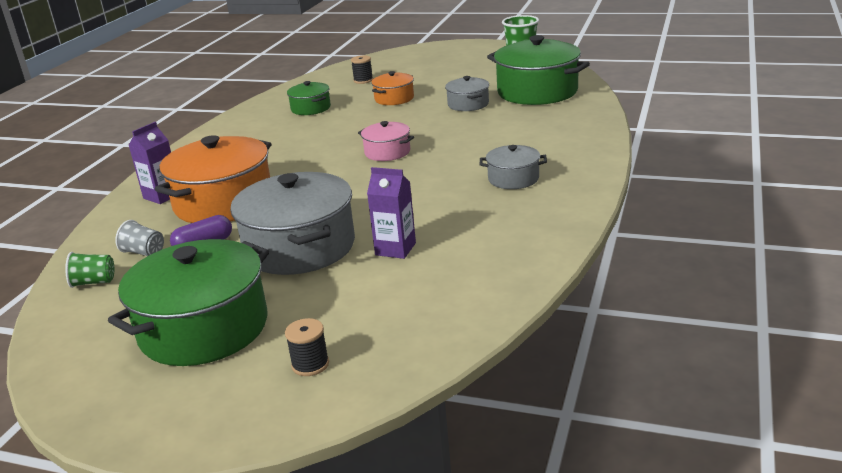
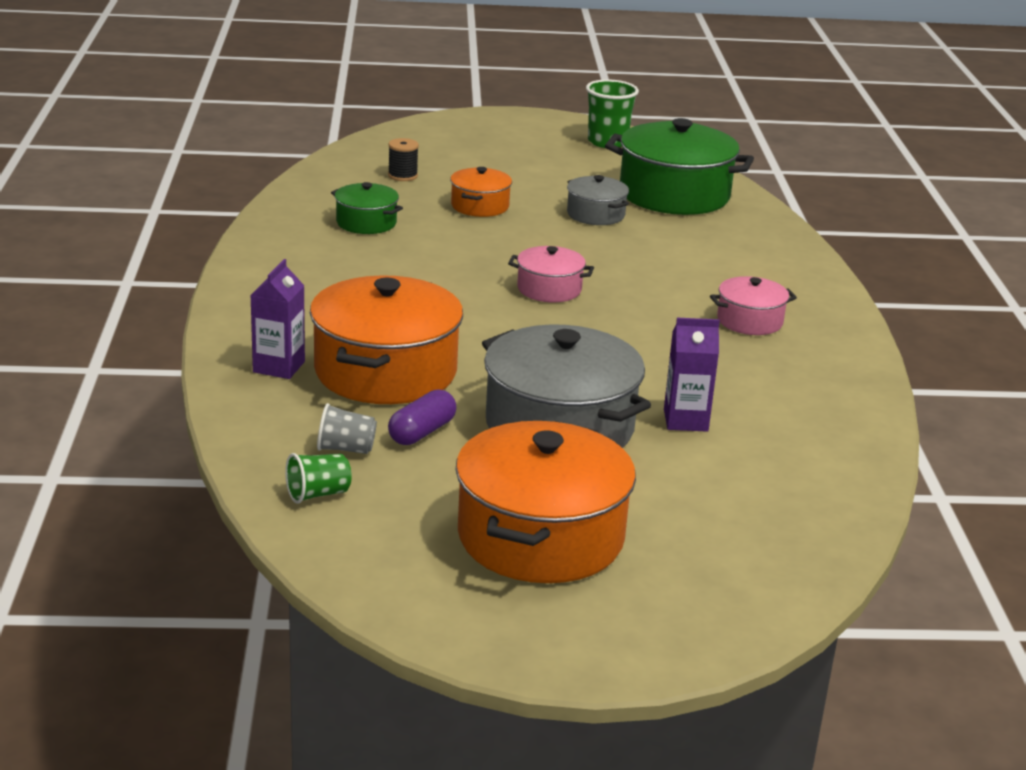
camera: 25 degrees left, 0 degrees up
(204, 328) = (540, 537): green pot -> orange pot
(310, 364) = (715, 563): black spool -> none
(513, 179) = (749, 321): grey pot -> pink pot

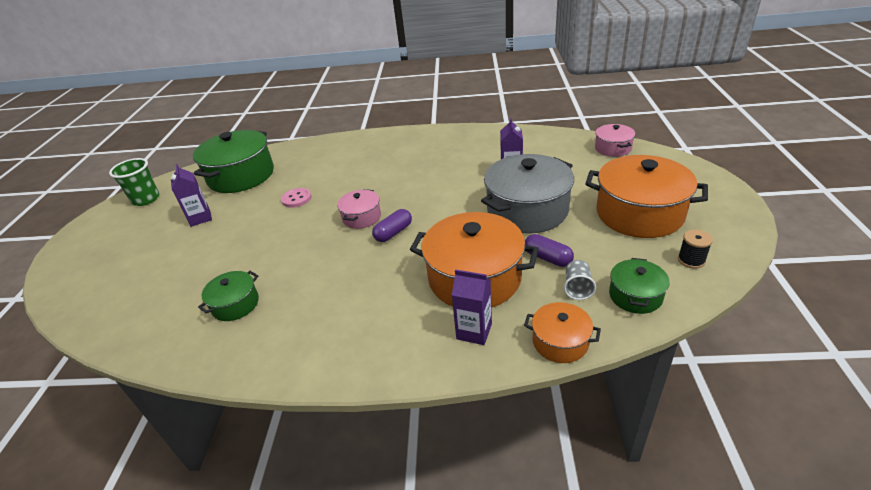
camera: 80 degrees left, 10 degrees up
(318, 494) = (635, 296): green cup -> green pot
(402, 176) = (152, 290): black spool -> black spool (691, 260)
(480, 206) = (227, 249): orange pot -> orange pot (560, 342)
(505, 313) = (393, 233): none -> purple capsule
(556, 181) = (200, 218): none -> purple carton
(595, 214) = (259, 202): grey pot -> none
(604, 239) = (296, 199): none -> pink button
(749, 321) = (405, 156): pink pot -> pink pot (613, 148)

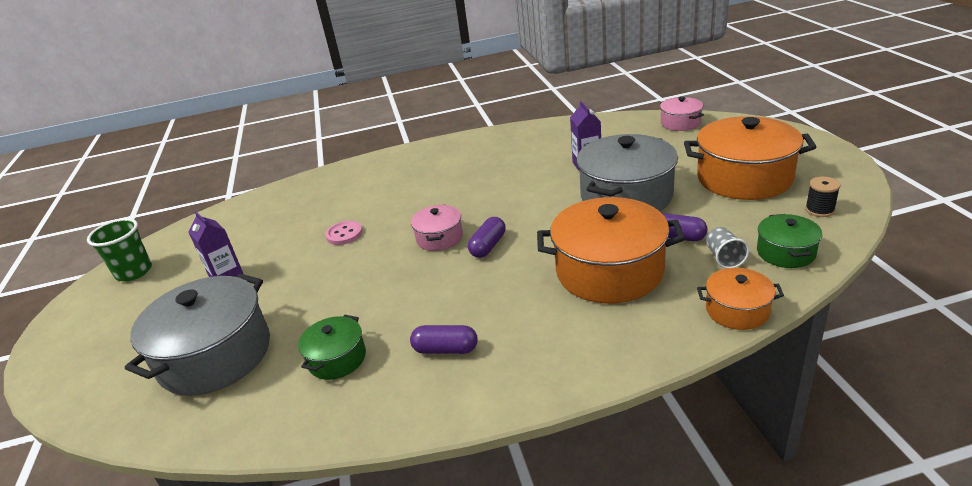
camera: 15 degrees left, 5 degrees down
(160, 280) = (215, 355): none -> grey pot
(241, 176) = (254, 223): green pot -> none
(313, 317) = (445, 349): none -> purple capsule
(474, 331) = (641, 321): purple carton -> none

